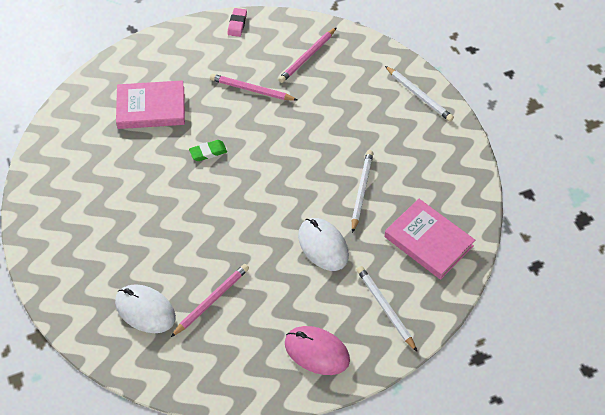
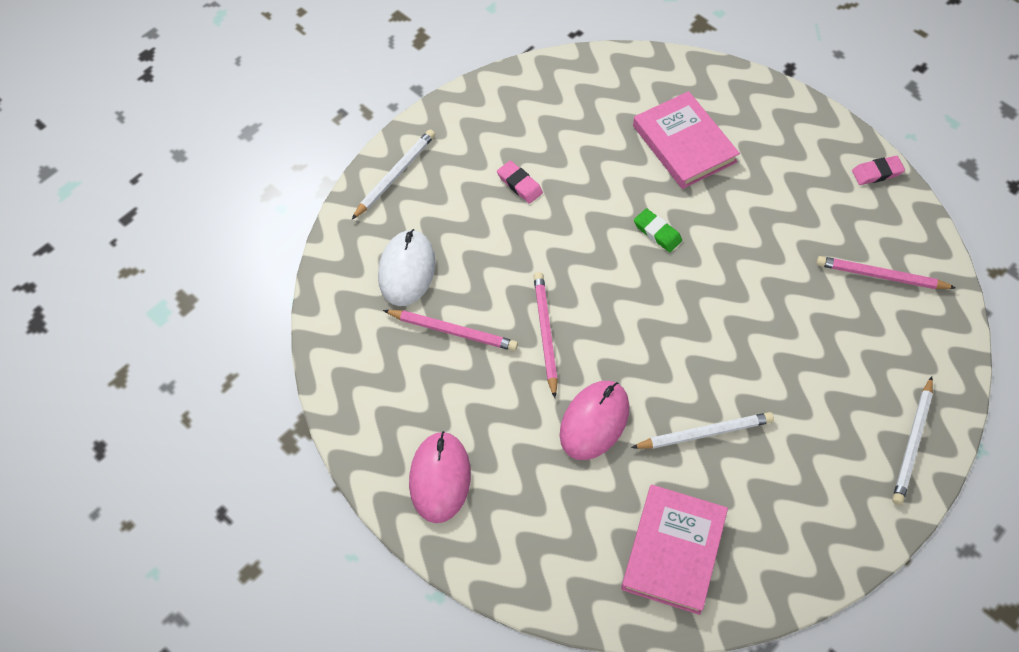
camera: 65 degrees right, 5 degrees up
(120, 213) = (519, 184): none -> pink eraser
(251, 90) = (782, 236): pink pencil -> pink pencil (545, 333)
(323, 245) = (594, 421): white mouse -> pink mouse
(385, 308) = (541, 535): white pencil -> white pencil (395, 175)

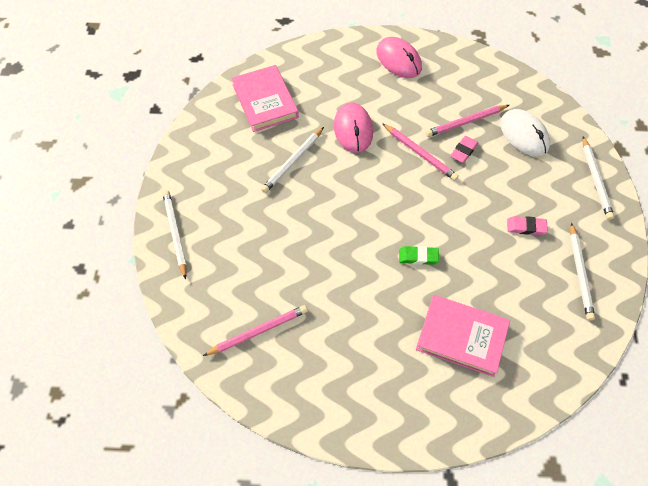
camera: 140 degrees right, 0 degrees up
(518, 116) = (580, 273): none -> white pencil
(877, 173) = (315, 420): pink eraser -> pink eraser (463, 151)

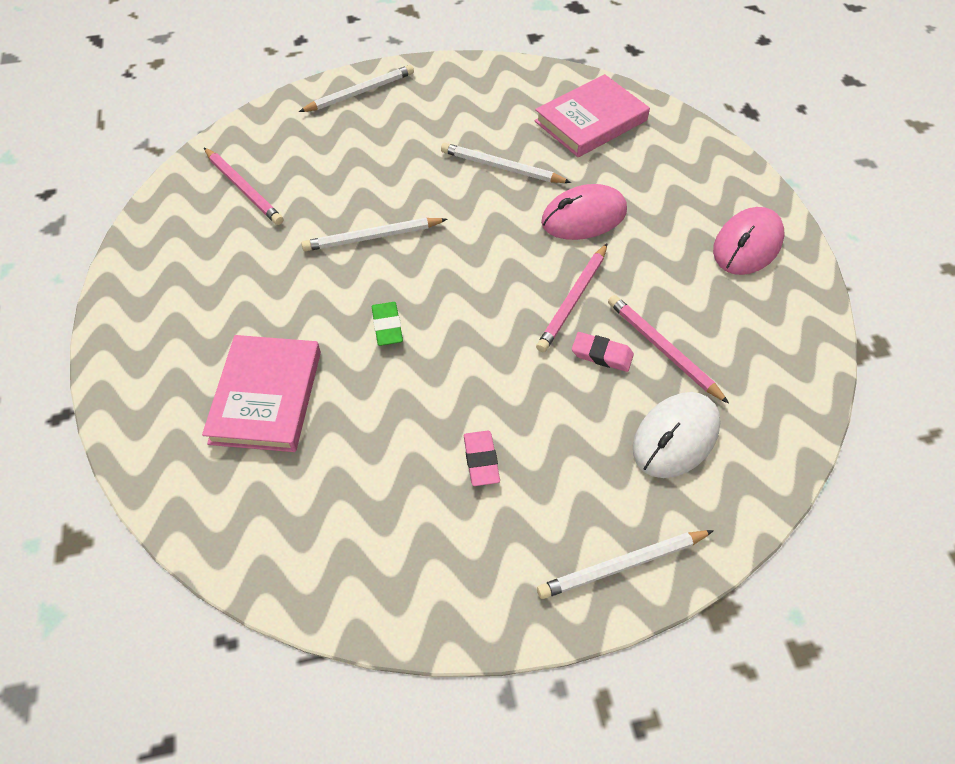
camera: 75 degrees right, 5 degrees down
(580, 273) = (411, 552): white pencil -> white pencil (372, 237)

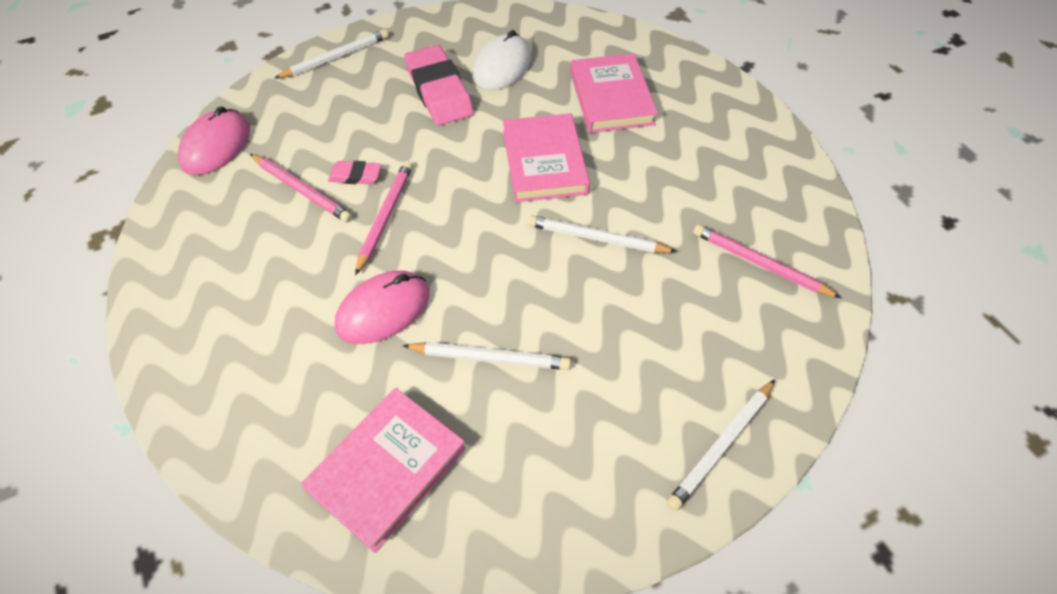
camera: 165 degrees right, 0 degrees up
(372, 237) = (597, 238): white pencil -> white pencil turned 135 degrees counterclockwise
(387, 326) = (544, 162): green eraser -> pink book
(481, 460) = (439, 91): pink eraser -> pink eraser, size x2.03
(675, 437) = (296, 130): white mouse -> white mouse (502, 66)
(747, 245) = (202, 314): pink mouse -> pink mouse (216, 146)

